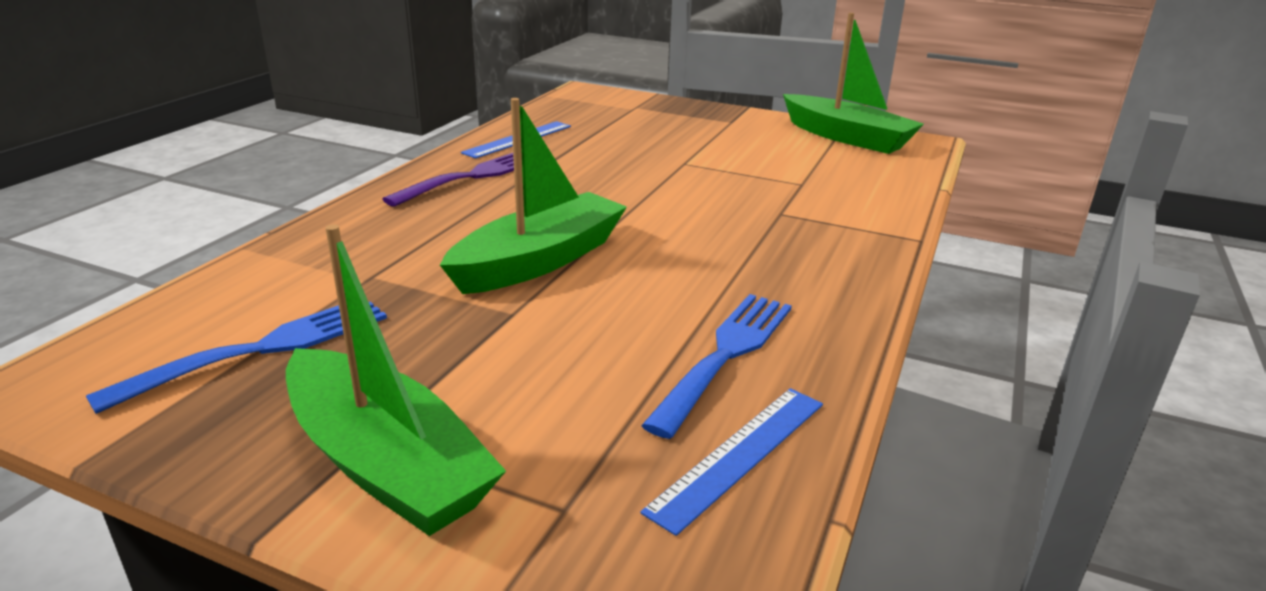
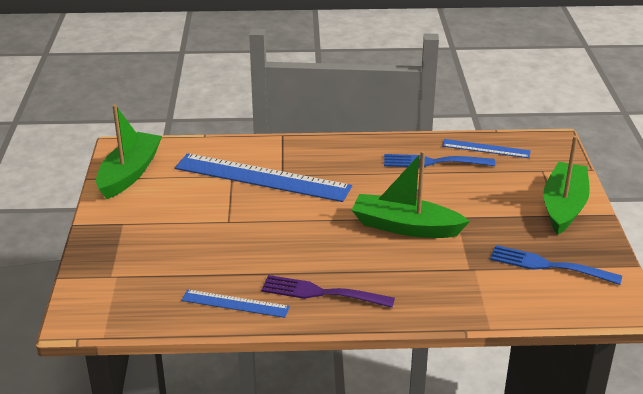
camera: 115 degrees left, 5 degrees up
(781, 199) = (262, 178): none -> blue ruler

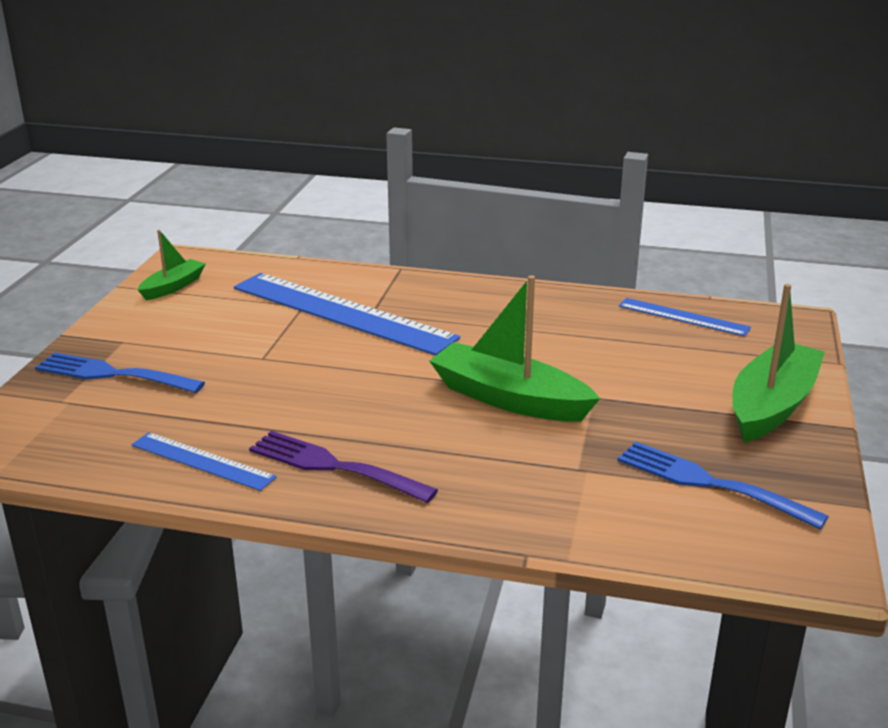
camera: 15 degrees right, 5 degrees down
(129, 173) = (173, 287): green boat -> green boat, size x0.56
(433, 162) = (596, 324): blue fork -> blue fork (113, 374)

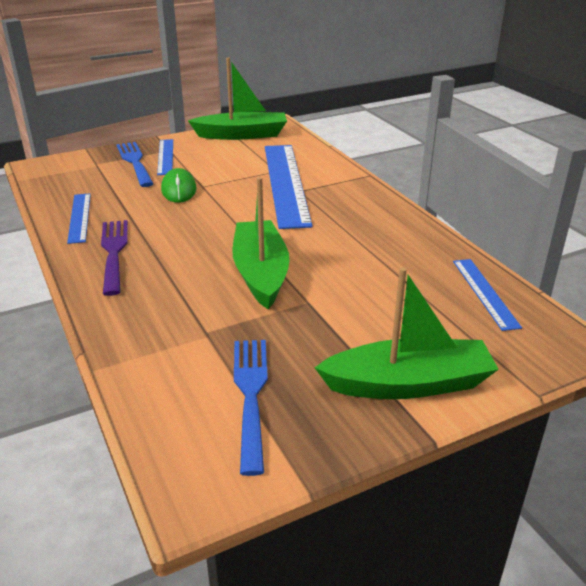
camera: 50 degrees right, 5 degrees up
(138, 350) = (165, 156): none -> blue ruler
(173, 287) = (242, 135): green boat -> green boat, size x1.80
(245, 374) = (179, 189): none -> green mouse

